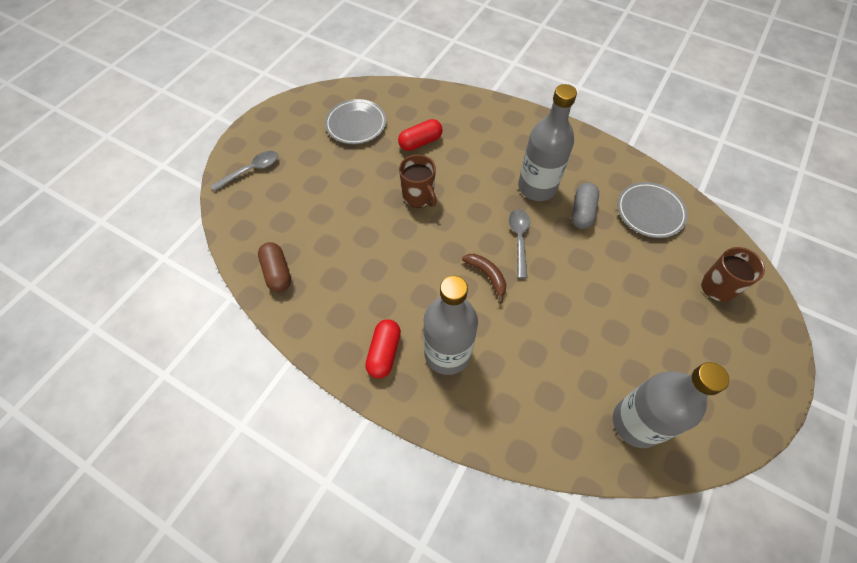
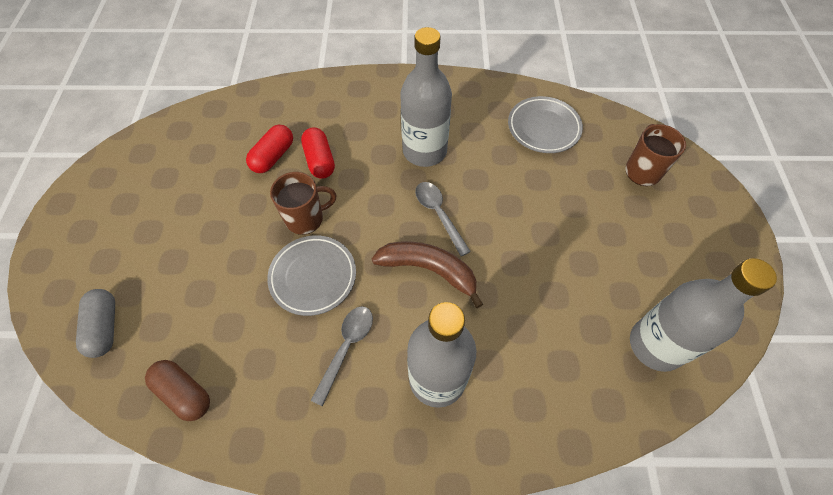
camera: 30 degrees left, 0 degrees up
(251, 170) = (78, 282): grey spoon -> grey spoon (346, 348)
(356, 125) = (185, 168): grey plate -> grey plate (313, 277)
(384, 352) = (368, 418): red capsule -> red capsule (319, 160)
(419, 197) = (306, 218): brown mug -> brown mug turned 45 degrees counterclockwise
(487, 276) = (429, 270): brown banana -> brown banana, size x1.57
(582, 212) = (482, 156): grey capsule -> grey capsule (105, 327)

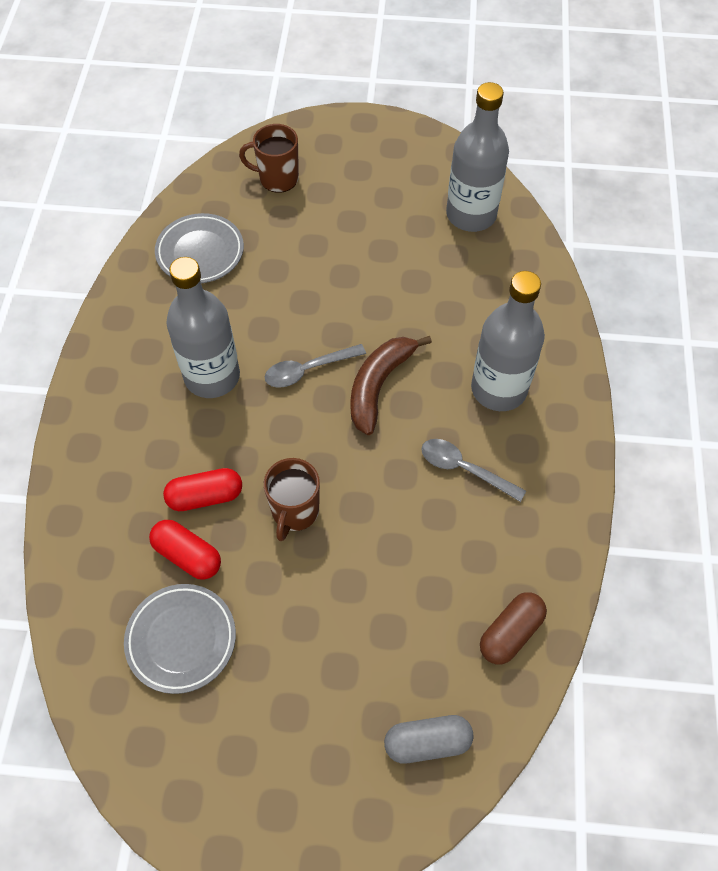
camera: 85 degrees left, 0 degrees up
(306, 218) = (295, 512): brown mug -> brown mug turned 150 degrees counterclockwise
(313, 277) = (377, 502): grey plate -> grey plate (181, 640)

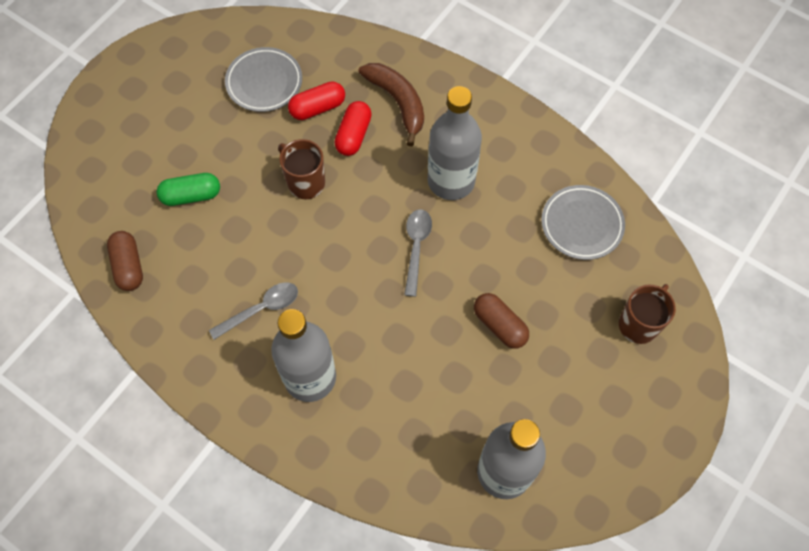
camera: 120 degrees right, 5 degrees up
(345, 270) = (499, 325): none -> brown capsule
(379, 385) = (370, 290): brown banana -> brown banana (398, 102)
(384, 623) = (191, 195): none -> green capsule
(427, 742) = (105, 180): grey capsule -> none

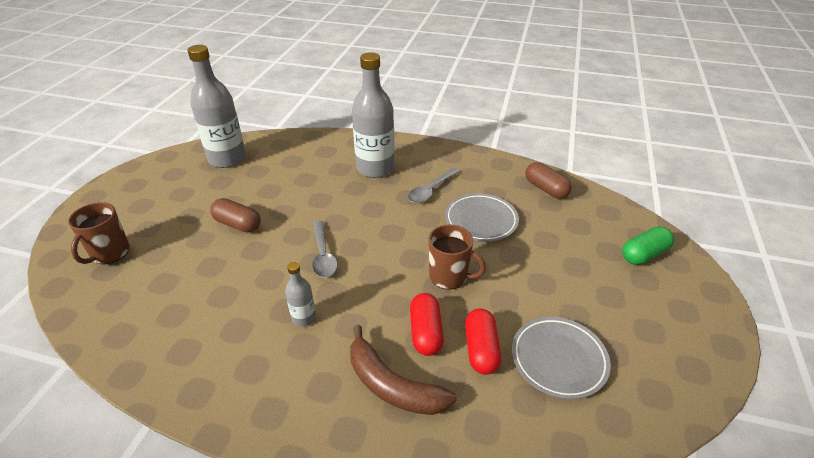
camera: 160 degrees right, 25 degrees down
(191, 195) = (541, 240): green capsule -> green capsule (644, 254)
(317, 108) = (481, 349): red capsule -> red capsule turned 45 degrees counterclockwise
(451, 181) = (304, 318): grey bottle -> grey bottle, size x0.47
(581, 224) = (156, 315): grey plate -> grey plate (481, 221)

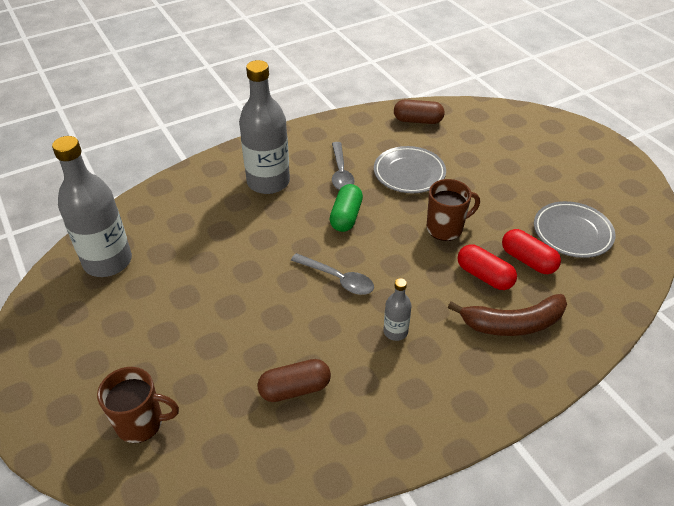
camera: 45 degrees left, 5 degrees up
(109, 253) = (141, 423): brown mug -> brown mug turned 60 degrees counterclockwise
(238, 224) = (224, 308): brown capsule -> brown capsule (295, 389)
(644, 254) = (531, 132): green capsule -> green capsule (346, 216)

